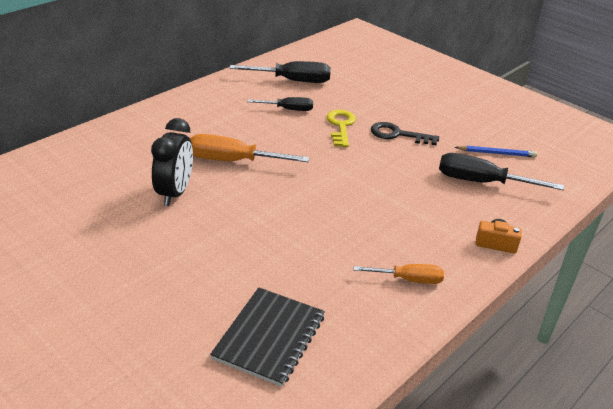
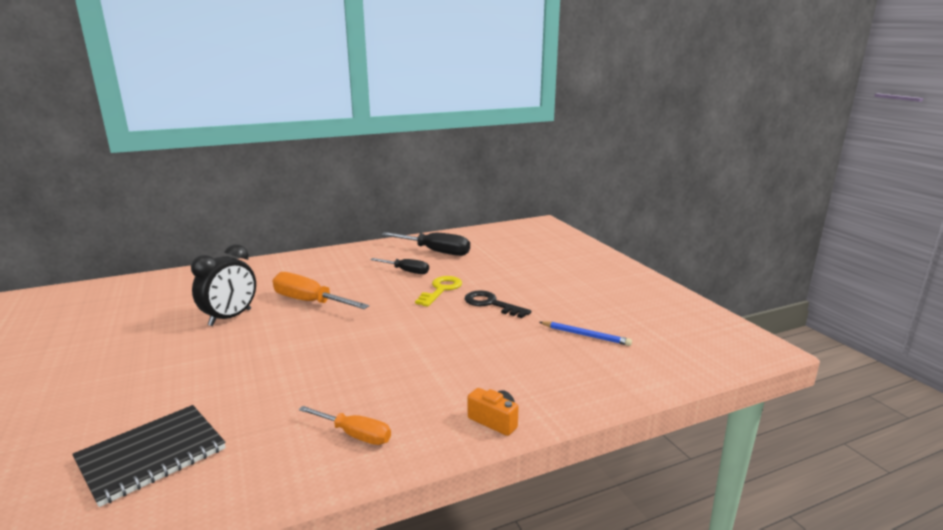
camera: 25 degrees right, 15 degrees down
(482, 182) = (540, 359): black screwdriver -> none

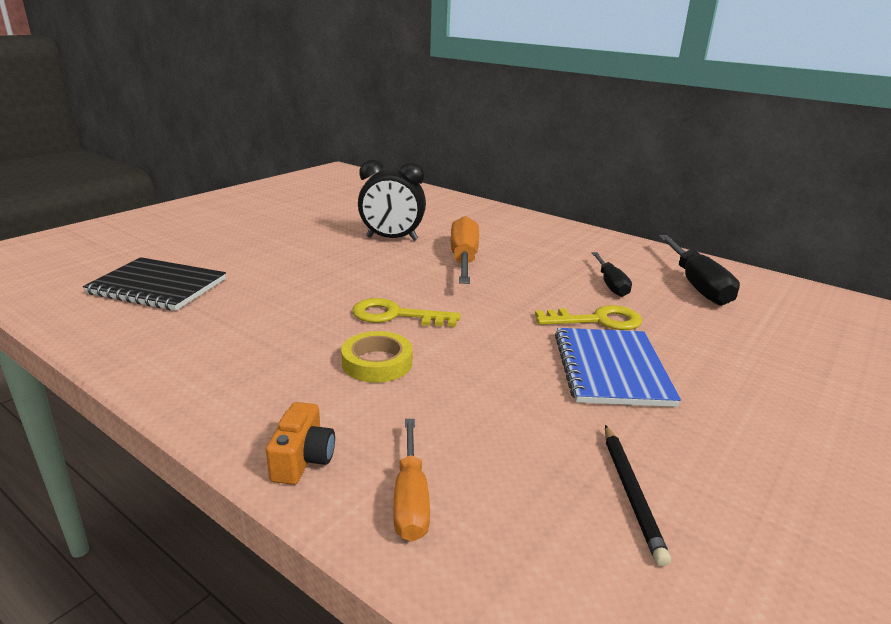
camera: 60 degrees right, 5 degrees up
(354, 435) = (225, 367): orange screwdriver -> orange screwdriver (410, 498)
(360, 349) = (396, 315): none -> yellow key
(413, 371) = (377, 363): none -> yellow tape
(491, 304) = (611, 369): black key -> blue notebook
(586, 335) = (631, 493): blue pencil -> black pencil

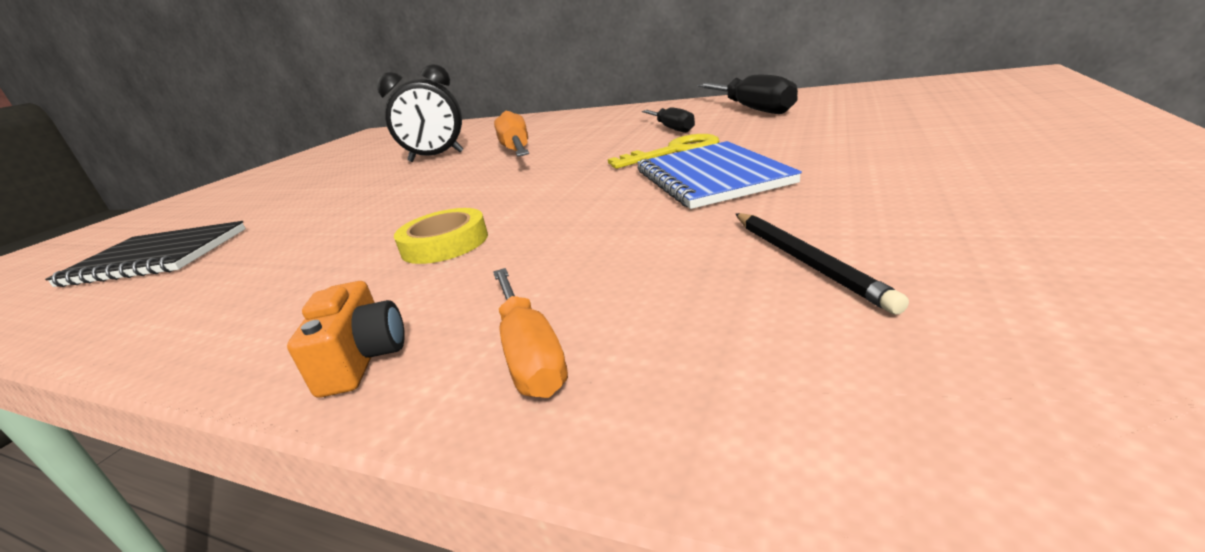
camera: 10 degrees left, 0 degrees up
(396, 315) = (456, 203): yellow key -> none

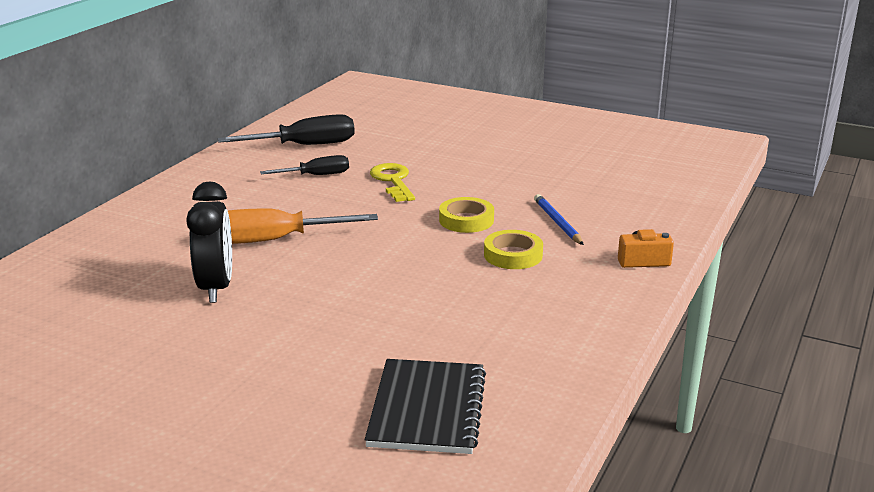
camera: 90 degrees left, 0 degrees up
(529, 352) = (646, 226): orange screwdriver -> none
(553, 256) = (557, 222): none -> blue pencil
(561, 201) = (466, 220): none -> yellow tape
(711, 177) = (468, 177): blue notebook -> none
(805, 261) = (595, 175): black pencil -> none

